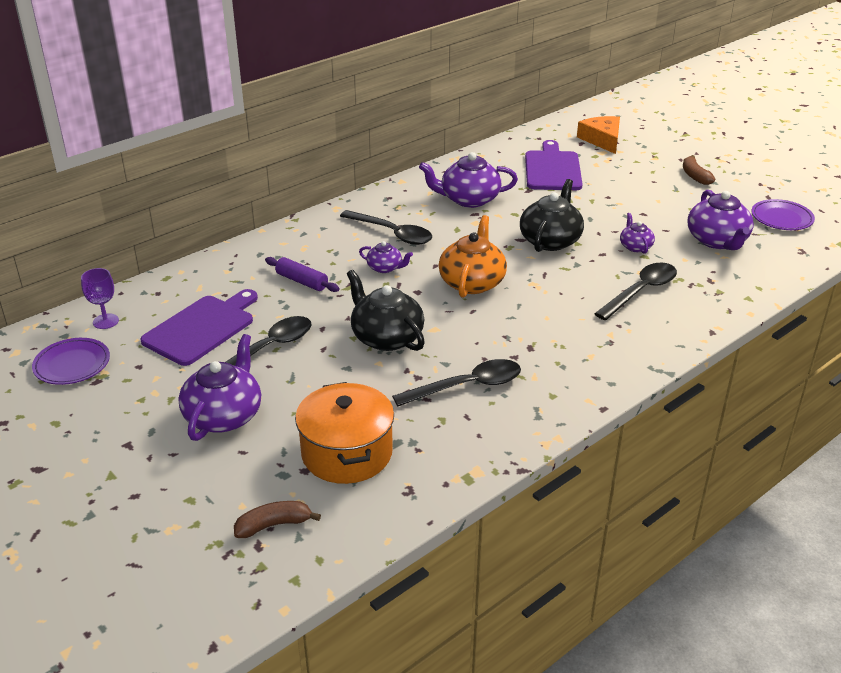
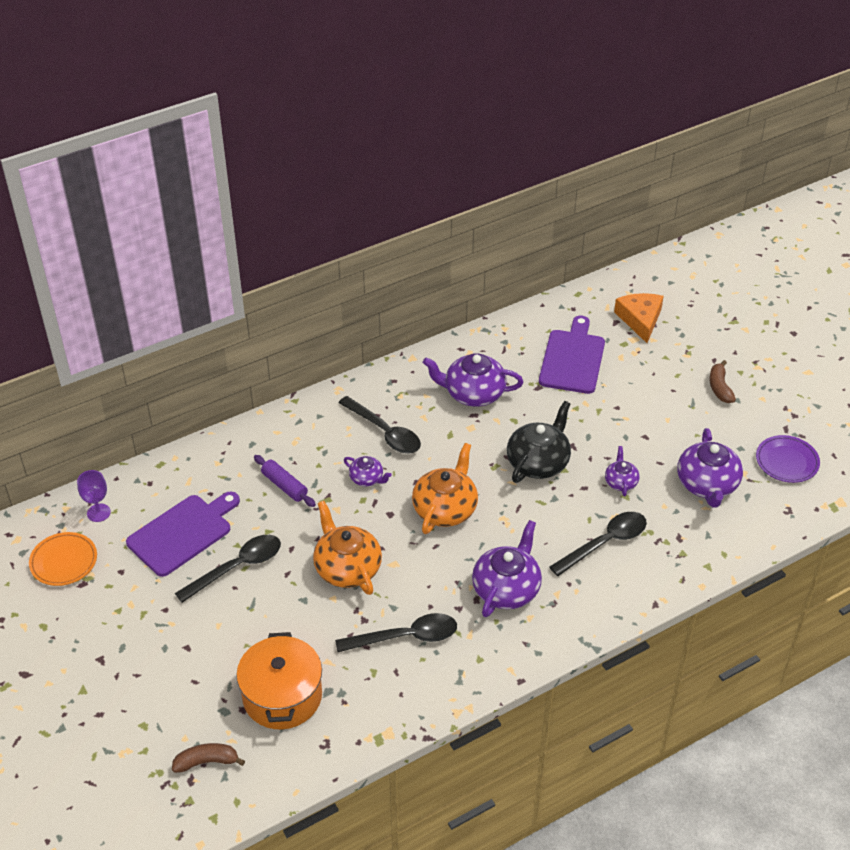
camera: 10 degrees right, 10 degrees up
(72, 365) = (64, 561): purple plate -> orange plate
(224, 416) = (186, 639): purple teapot -> purple teapot (506, 589)
(386, 337) = (347, 568): black teapot -> orange teapot

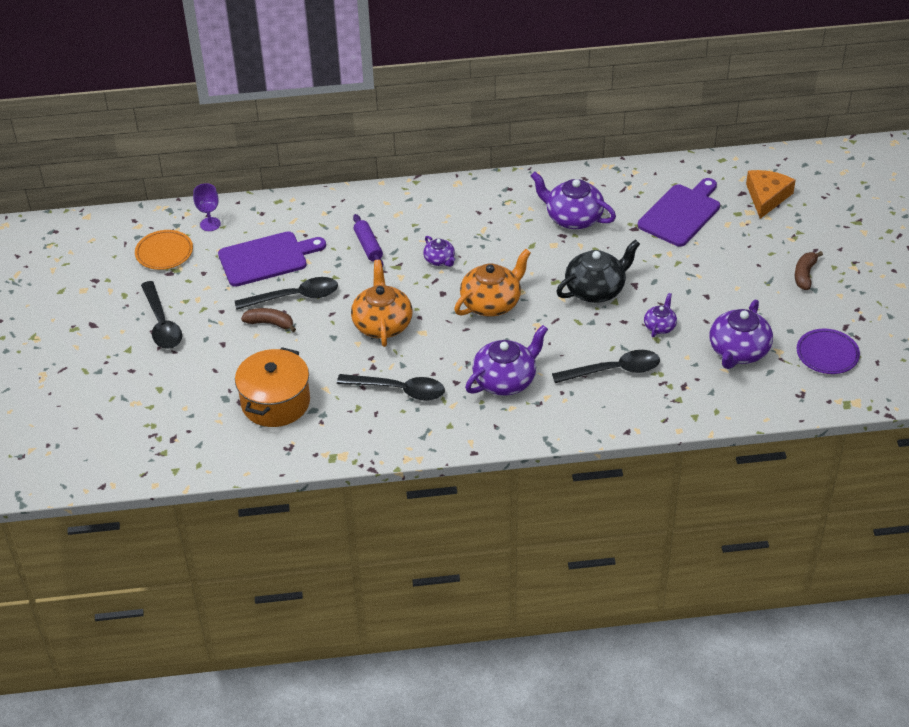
camera: 25 degrees right, 0 degrees up
(207, 762) = (192, 430): brown banana -> brown banana (270, 323)
(385, 432) = (476, 228): black spoon -> black spoon (162, 324)

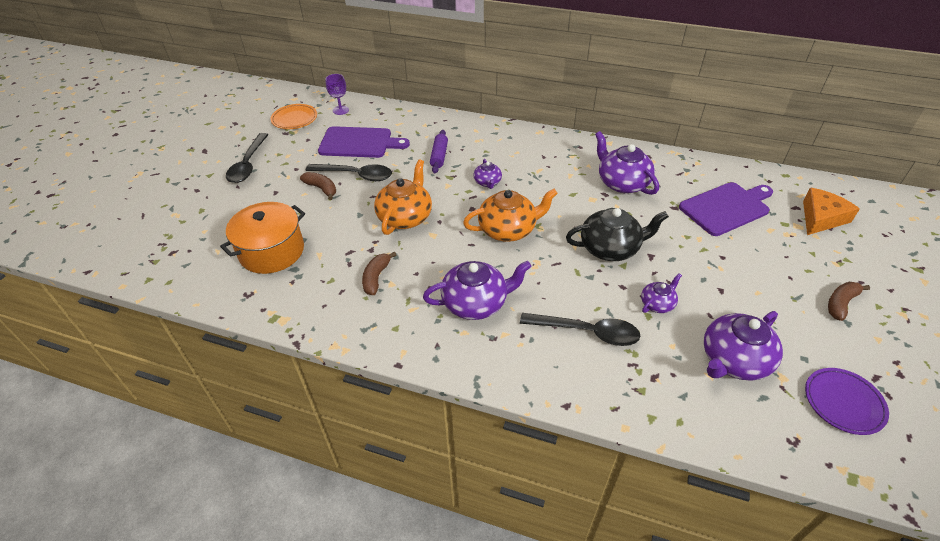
camera: 25 degrees right, 0 degrees up
(399, 390) = (376, 277): black spoon -> brown banana

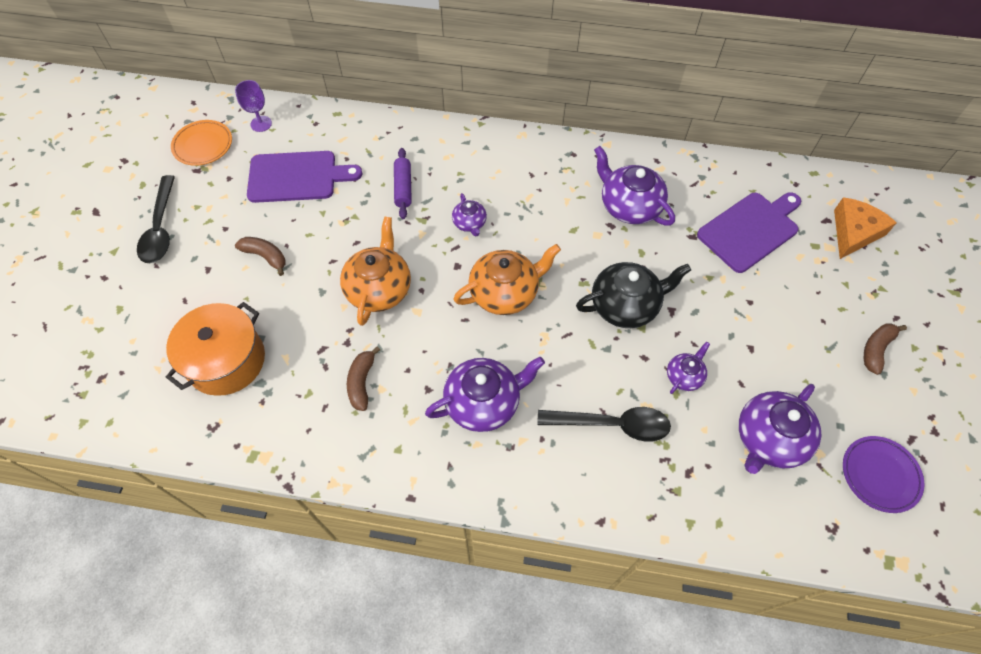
camera: 10 degrees left, 15 degrees up
(356, 175) = (304, 230): black spoon -> none

